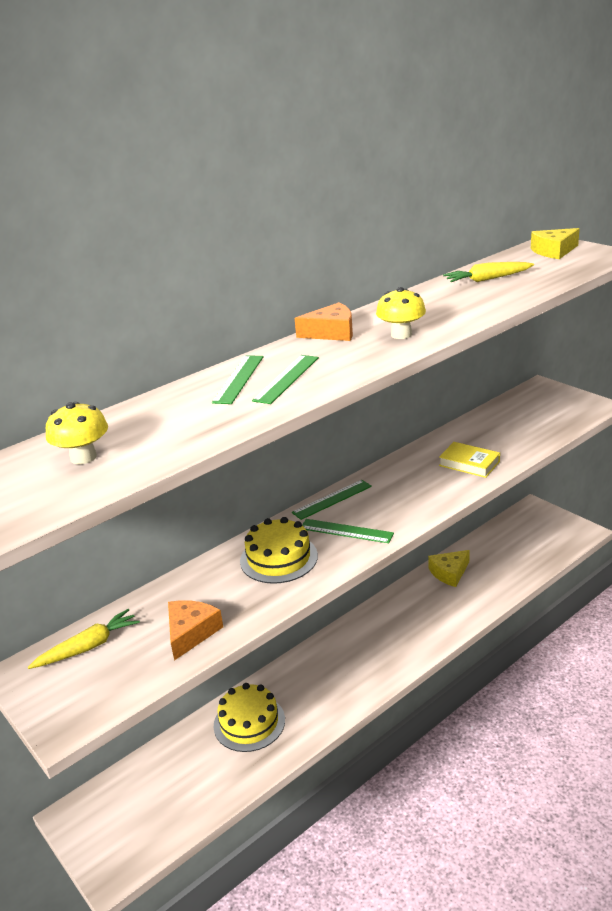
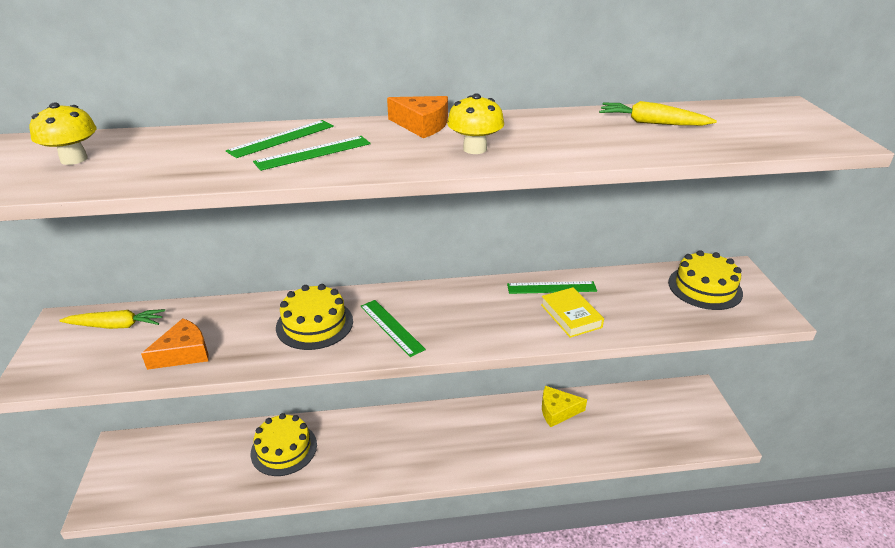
camera: 30 degrees right, 5 degrees up
(332, 499) = (415, 292): green ruler -> green ruler (551, 287)
(535, 407) = (705, 287): none -> yellow cake
(554, 251) = (775, 116): yellow cheese -> none

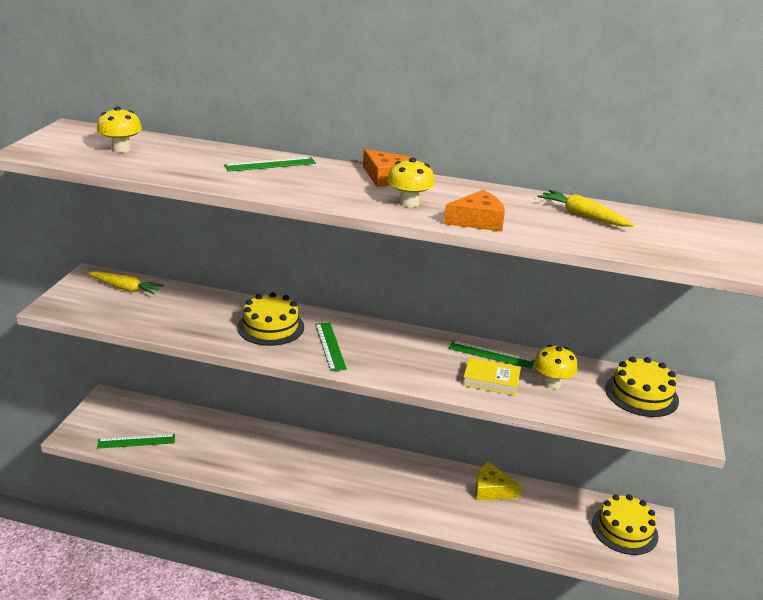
camera: 20 degrees right, 5 degrees down
(183, 353) = (162, 320): orange cheese -> orange cheese (477, 221)
(284, 449) = (231, 441): yellow cake -> yellow cake (624, 530)
(313, 153) = (284, 179): green ruler -> green ruler (136, 441)
(570, 316) = (491, 380): yellow book -> yellow book turned 75 degrees counterclockwise
(625, 301) = (552, 383): none -> yellow mushroom

